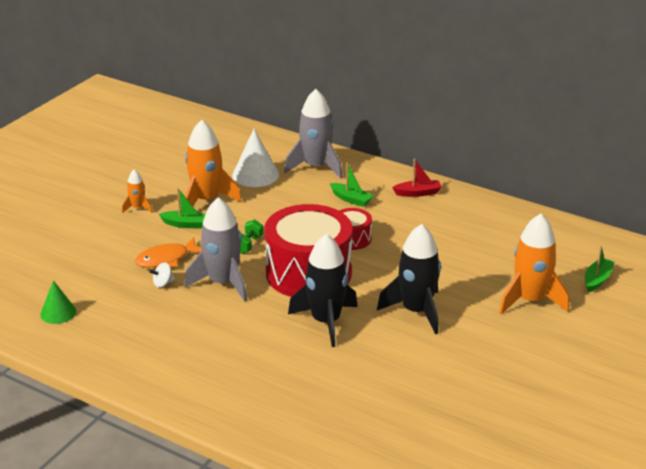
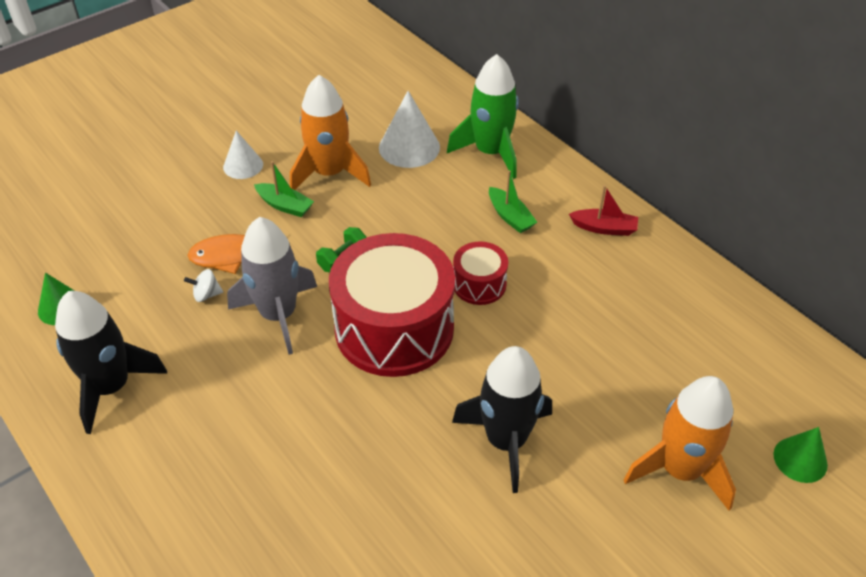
camera: 20 degrees right, 15 degrees up
(138, 208) = (243, 165): orange rocket -> white cone
(315, 167) = (490, 152): grey rocket -> green rocket
(326, 322) = (374, 422): black rocket -> black rocket (111, 387)
(597, 280) = (800, 459): green boat -> green cone

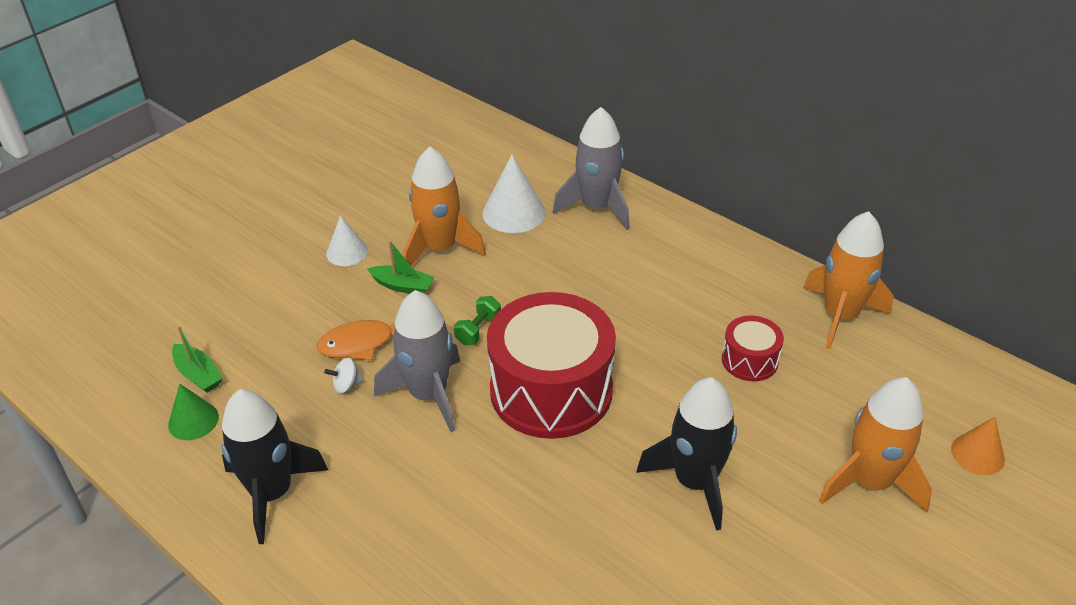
camera: 10 degrees left, 5 degrees down
(479, 284) = (623, 335): red drum -> red drum (749, 360)
(490, 152) = (596, 207): green rocket -> grey rocket
(510, 216) = (634, 266): green boat -> green boat (198, 375)
(604, 228) = (729, 265): red boat -> none
(701, 295) = (840, 316): none -> orange rocket
(800, 459) = (977, 454): green cone -> orange cone

